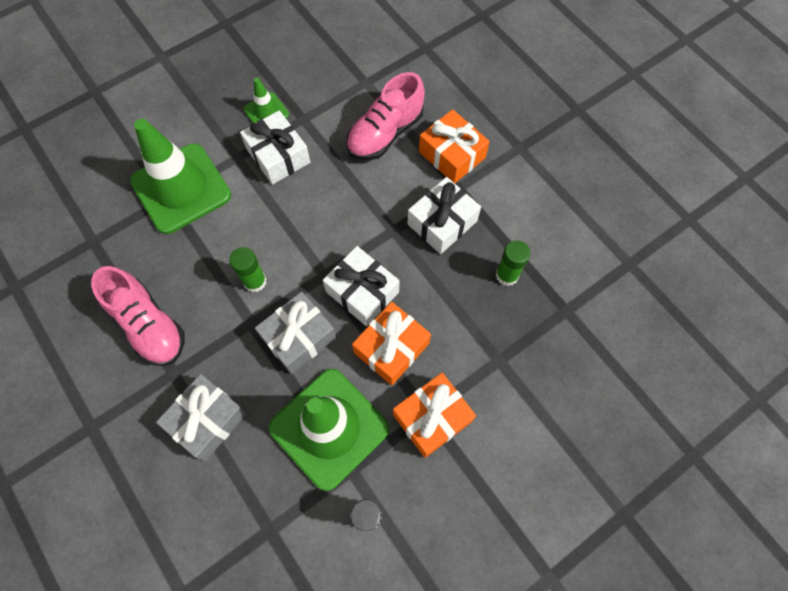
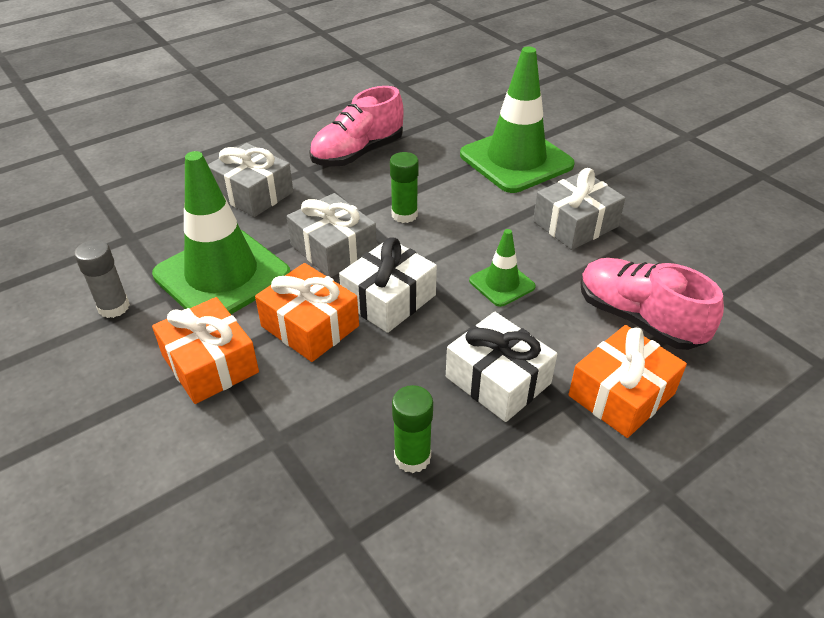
camera: 90 degrees right, 25 degrees down
(266, 112) = (638, 212): green traffic cone -> green traffic cone (502, 284)
(278, 156) = (575, 224): white gift -> grey gift

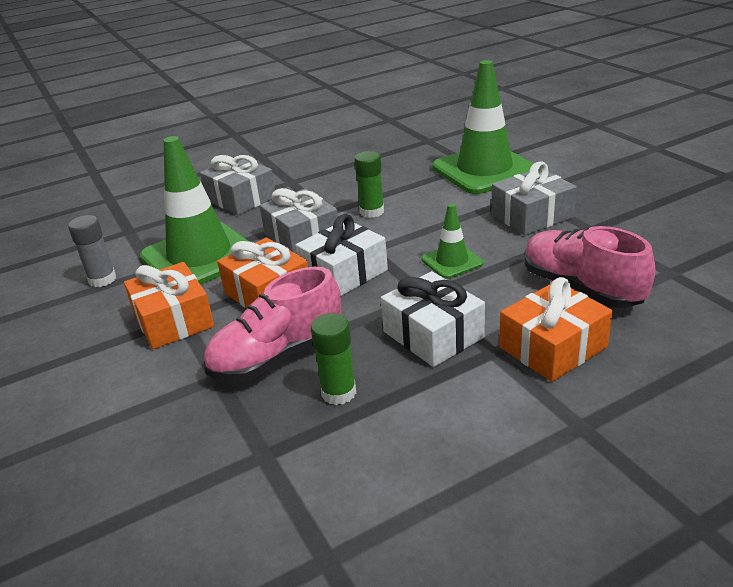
camera: 10 degrees right, 10 degrees down
(357, 153) = (339, 168): pink shoe -> pink shoe (277, 356)

